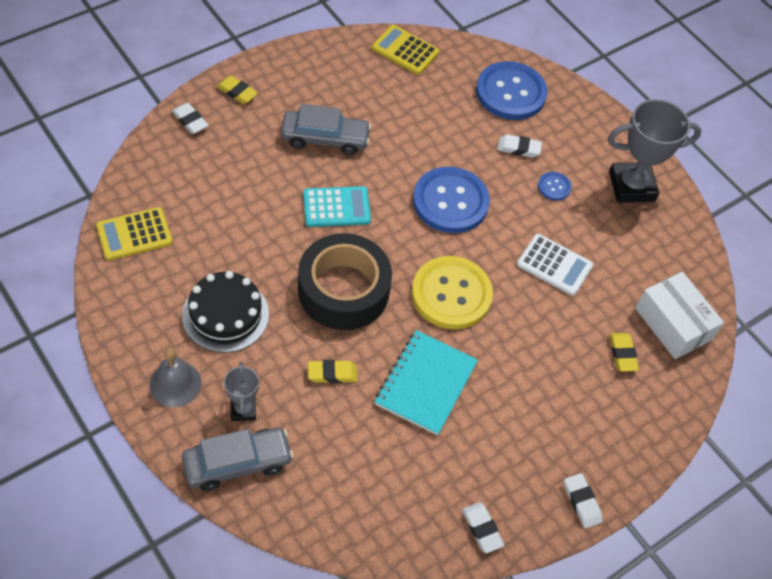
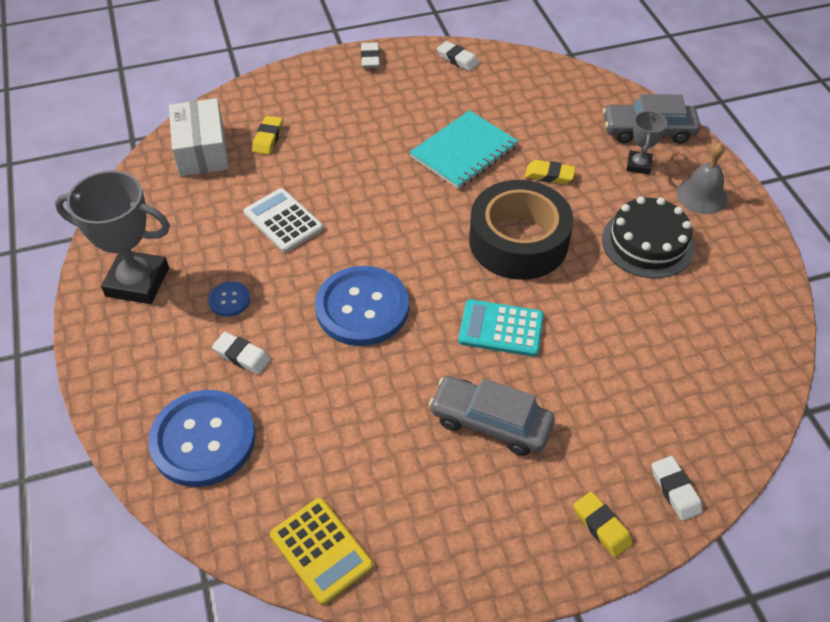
camera: 155 degrees left, 5 degrees down
(134, 234) = (748, 345): yellow calculator -> none
(451, 294) = (406, 216): yellow button -> none
(482, 529) = (457, 59): white eraser -> white eraser turned 45 degrees counterclockwise

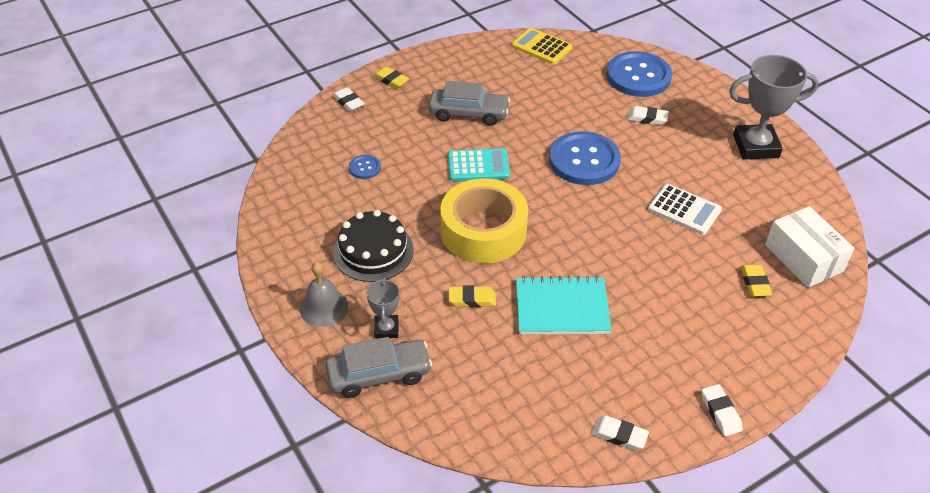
camera: 165 degrees right, 5 degrees down
(229, 300) = (681, 147): blue button -> blue button (365, 168)
(464, 152) = (561, 308): turquoise notebook -> turquoise notebook turned 60 degrees clockwise
(518, 241) = (483, 231): black tape -> yellow tape

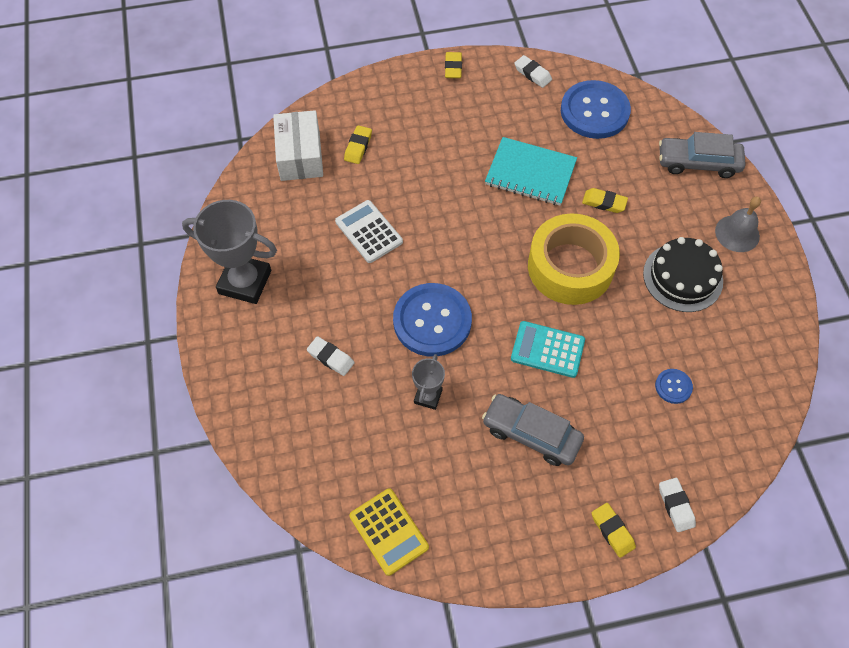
camera: 160 degrees left, 15 degrees up
(386, 329) = (685, 198): grey trophy -> grey trophy (428, 396)
(638, 76) = (298, 430): blue button -> blue button (594, 111)
(720, 412) = (453, 68): white eraser -> yellow eraser

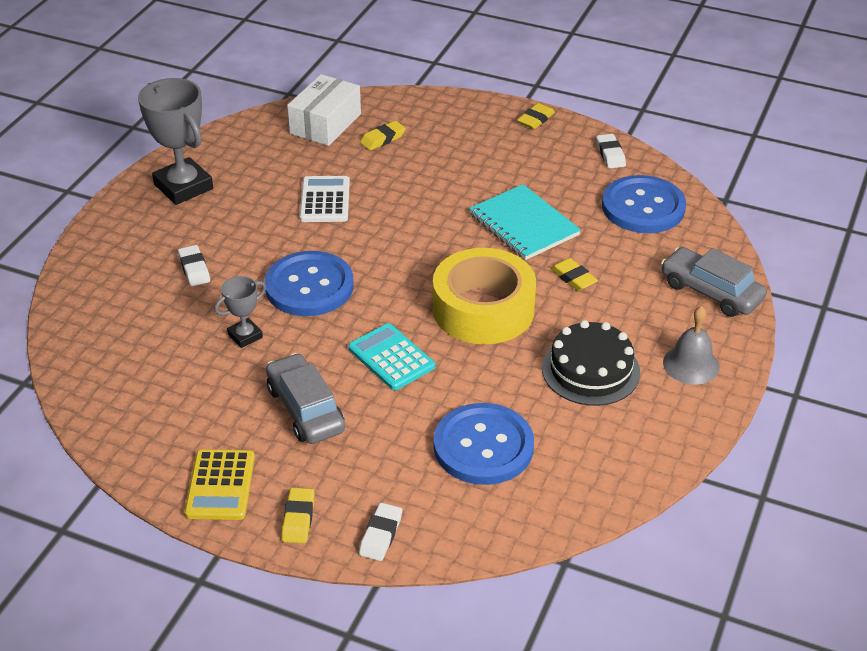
camera: 35 degrees right, 20 degrees down
(389, 531) = (106, 409): yellow calculator -> yellow calculator (220, 485)
(673, 386) = (483, 446): blue button -> blue button, size x2.24

